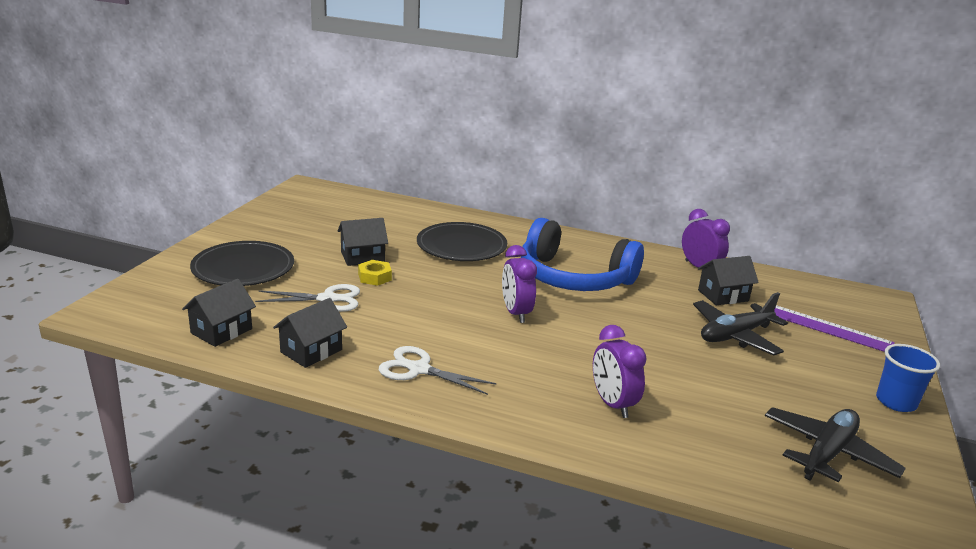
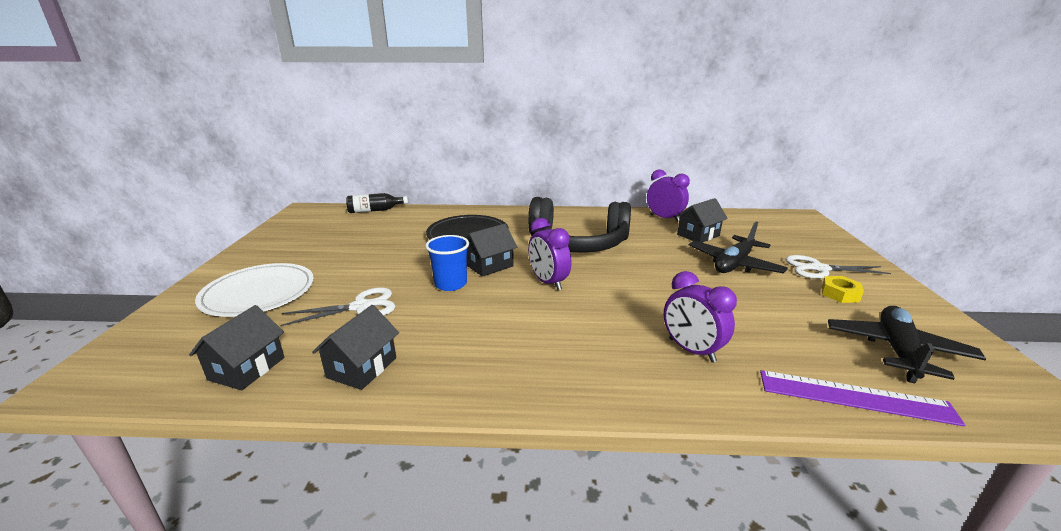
camera: 15 degrees left, 0 degrees up
(243, 268) = (259, 293): black plate -> white plate
(362, 257) = (381, 260): black house -> black house (489, 265)
(374, 277) = (400, 276): yellow nut -> yellow nut (840, 294)
(377, 199) = (375, 210): none -> black bottle
(419, 369) = (488, 360): white scissors -> white scissors (819, 269)
(573, 277) = (576, 243): blue headphones -> black headphones
(826, 328) = (789, 244): purple ruler -> purple ruler (854, 397)
(896, 402) = (893, 291): blue cup -> blue cup (450, 284)

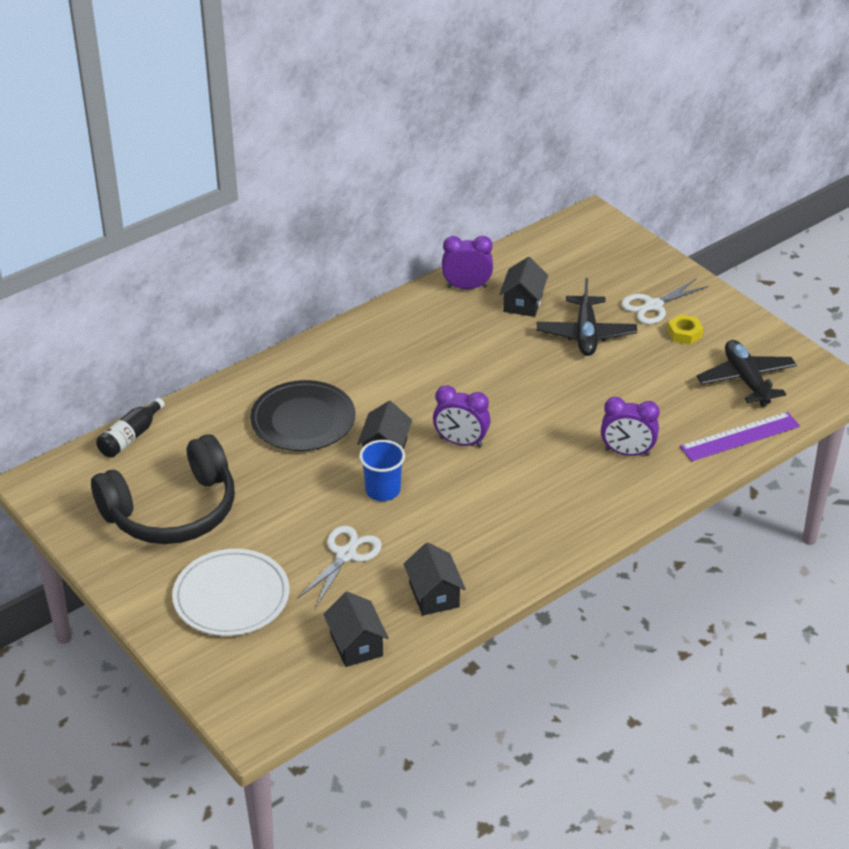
camera: 40 degrees left, 15 degrees up
(576, 243) = (425, 375): black headphones -> black headphones (172, 511)

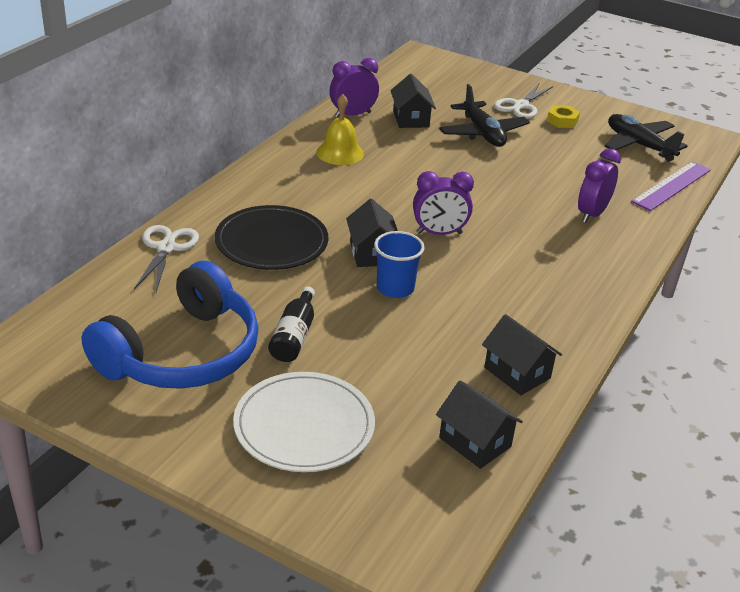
camera: 25 degrees left, 5 degrees down
(130, 437) = (92, 291): black bottle -> black bottle (294, 336)
(172, 511) = (182, 353): black headphones -> blue headphones
(346, 555) = (400, 355): white scissors -> white scissors (166, 248)
(425, 332) = (340, 153): none -> yellow bell
(627, 452) = (592, 214): purple clock -> purple clock turned 135 degrees clockwise

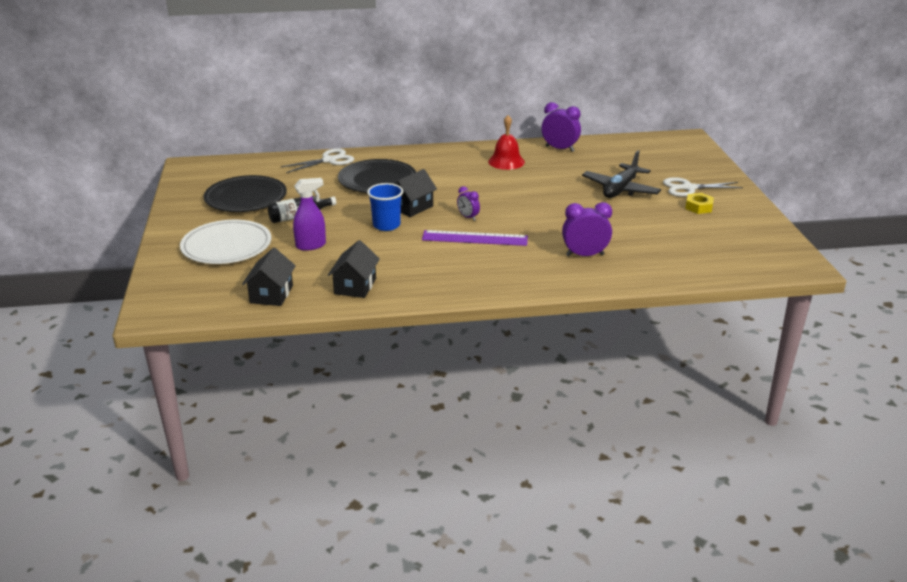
camera: 55 degrees right, 5 degrees down
(182, 353) = (246, 198): blue headphones -> black plate
(340, 153) = (506, 161): yellow bell -> red bell
(382, 360) = (311, 245): none -> purple spray bottle
(411, 119) = (591, 164): black house -> none
(439, 233) = (468, 217): purple clock -> purple clock, size x0.58
(639, 145) = (724, 243): black plane -> none
(671, 186) = (687, 271): purple ruler -> purple ruler (475, 238)

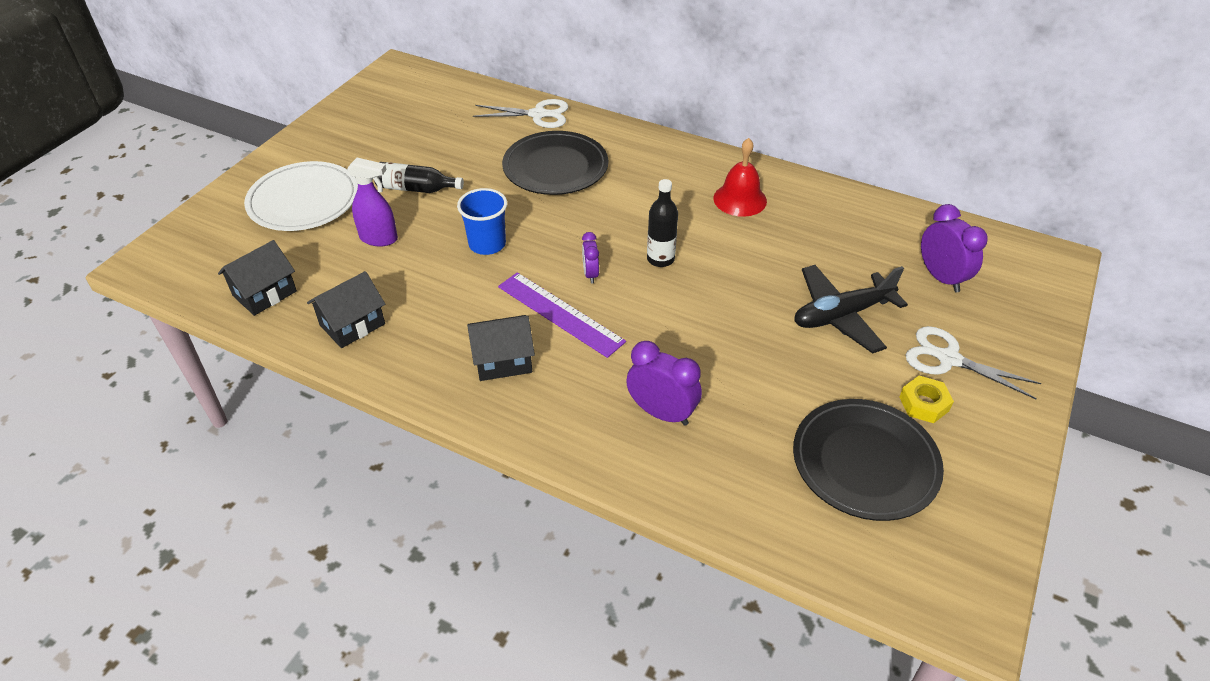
camera: 35 degrees right, 15 degrees up
(246, 198) = (396, 137): black plate -> black plate (865, 462)
(412, 207) = (545, 228): black house -> black house (503, 360)
(498, 198) = (660, 259): none -> black bottle
(559, 149) = (836, 205): purple clock -> purple clock (941, 277)

